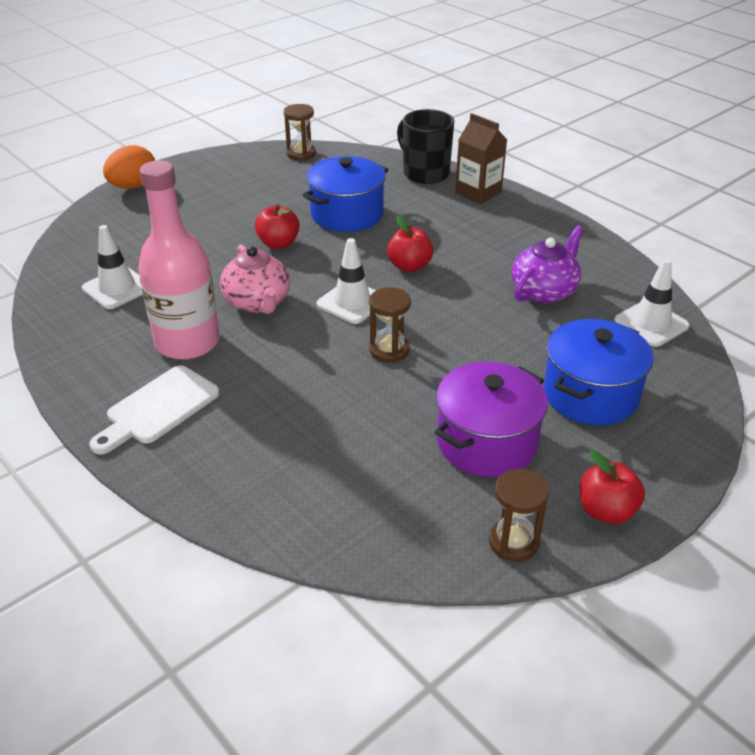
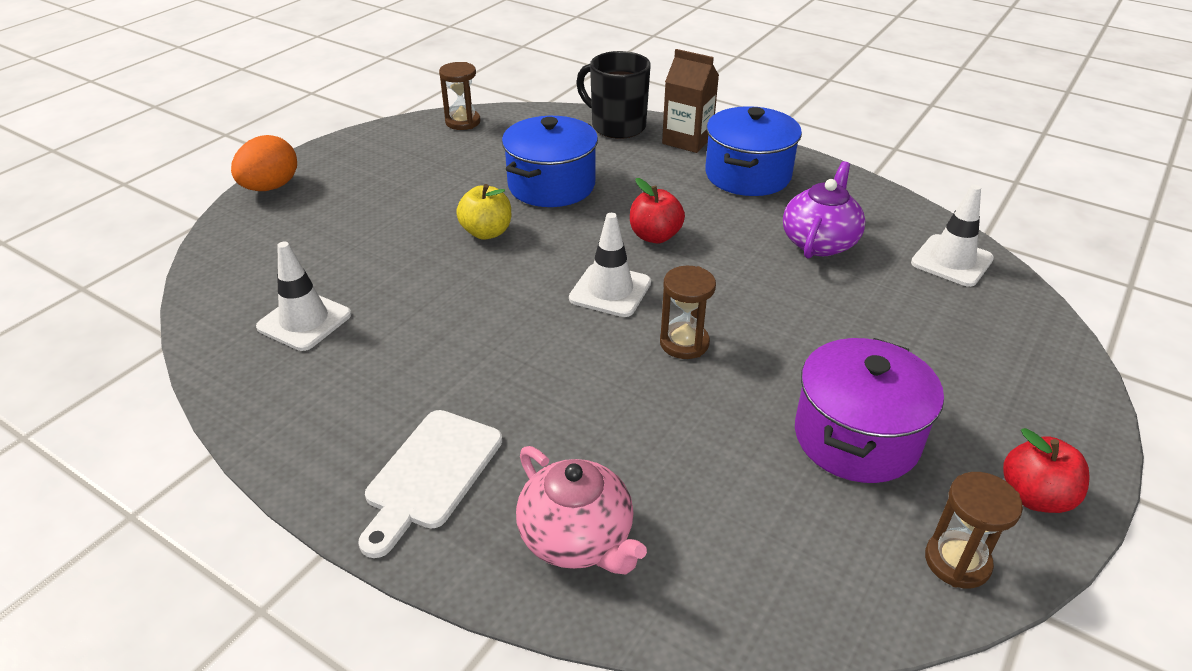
camera: 15 degrees left, 0 degrees up
(187, 342) = (429, 377): pink bottle -> none
(258, 302) = (495, 310): pink teapot -> pink teapot (577, 539)
(278, 244) = (486, 232): red apple -> yellow apple
(590, 394) = (937, 355): blue pot -> blue pot (748, 175)

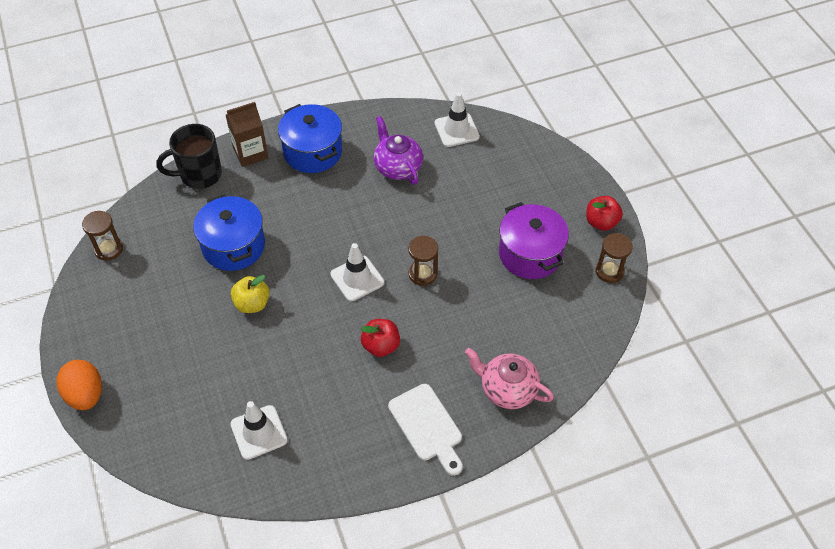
camera: 55 degrees left, 15 degrees up
(577, 539) = (507, 389): pink teapot -> pink teapot turned 150 degrees counterclockwise
(655, 236) = (329, 230): red apple -> red apple (381, 346)

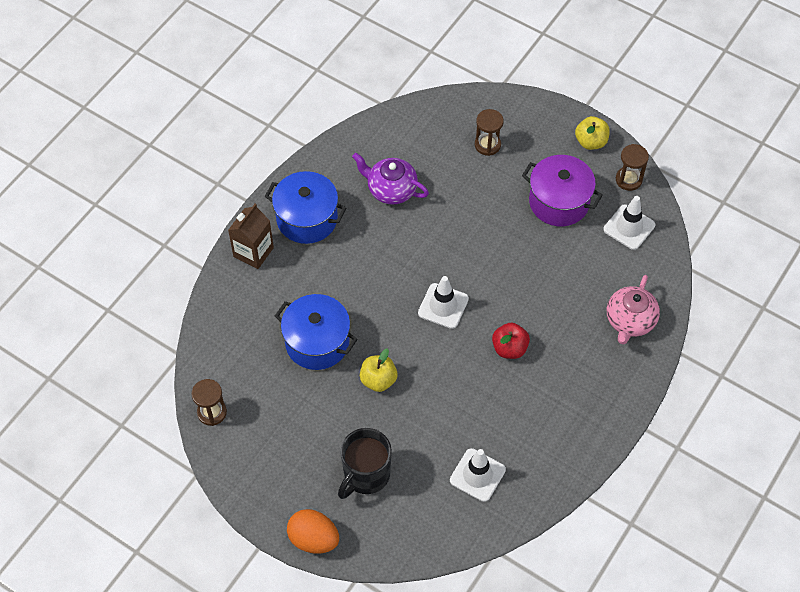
camera: 35 degrees left, 5 degrees up
(199, 175) = (227, 299): black mug -> black mug (365, 475)
(422, 274) = (491, 270): brown hourglass -> brown hourglass (487, 145)
(427, 426) = (596, 387): white cutting board -> none
(456, 130) = (411, 127): white traffic cone -> white traffic cone (629, 227)
(507, 389) = (630, 321): pink teapot -> pink teapot turned 60 degrees counterclockwise
(601, 222) = (591, 142): red apple -> yellow apple

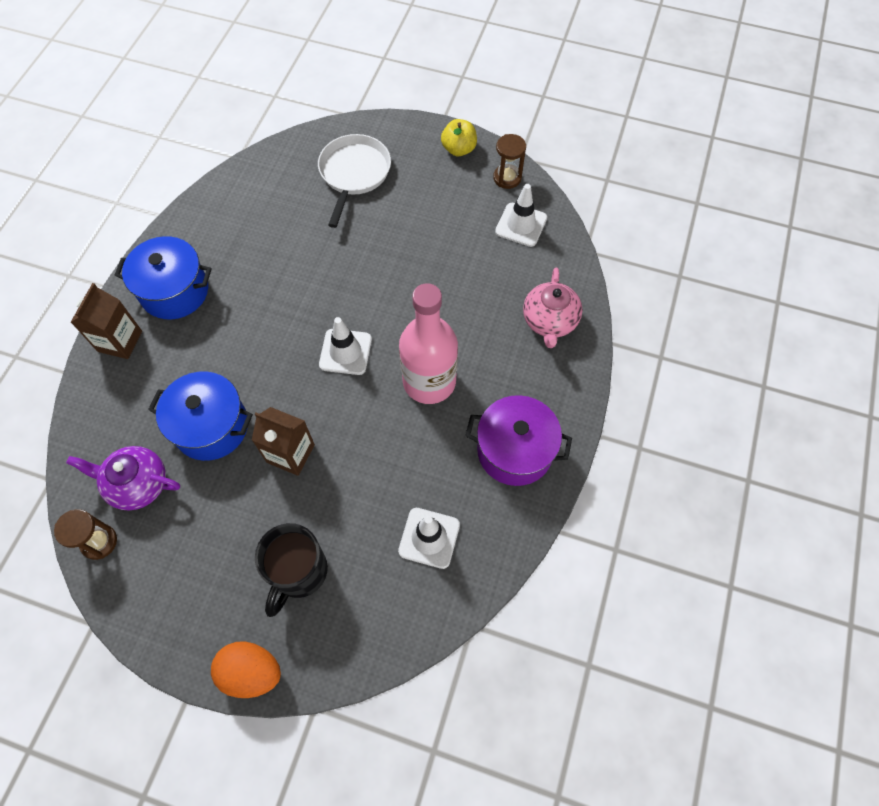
camera: 15 degrees left, 5 degrees up
(378, 380) = (290, 453): yellow apple -> brown carton
(391, 189) = (261, 240): purple teapot -> purple teapot (138, 484)
(487, 145) = (354, 174): brown hourglass -> white pan
(509, 348) = (429, 381): red apple -> pink bottle
(559, 202) = (442, 215): purple pot -> purple pot (514, 450)

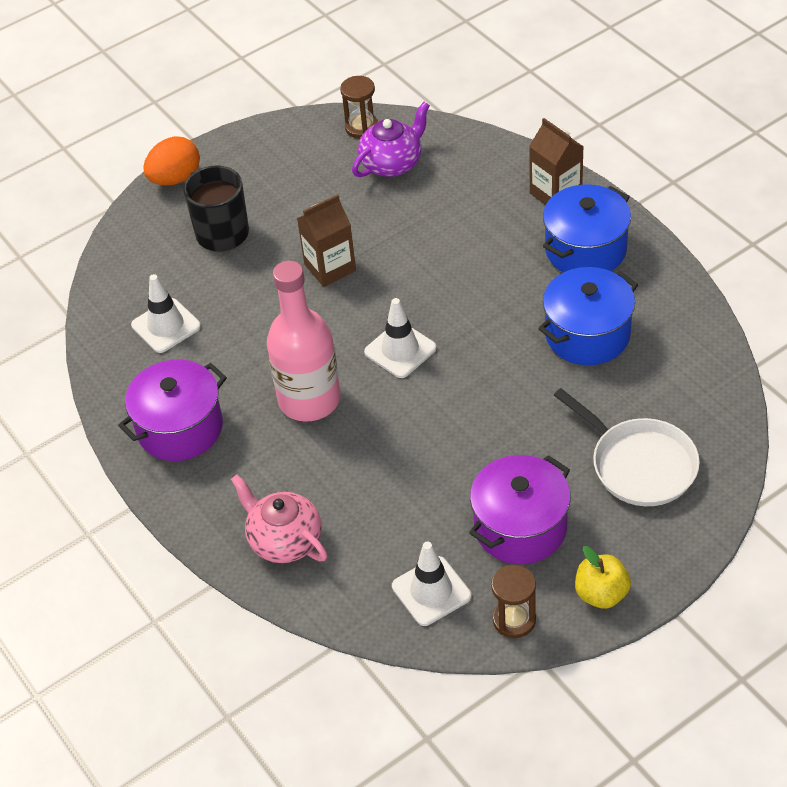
camera: 130 degrees right, 15 degrees down
(211, 427) = (405, 225): blue pot -> blue pot (587, 334)
(443, 206) = (520, 527): none -> purple pot

